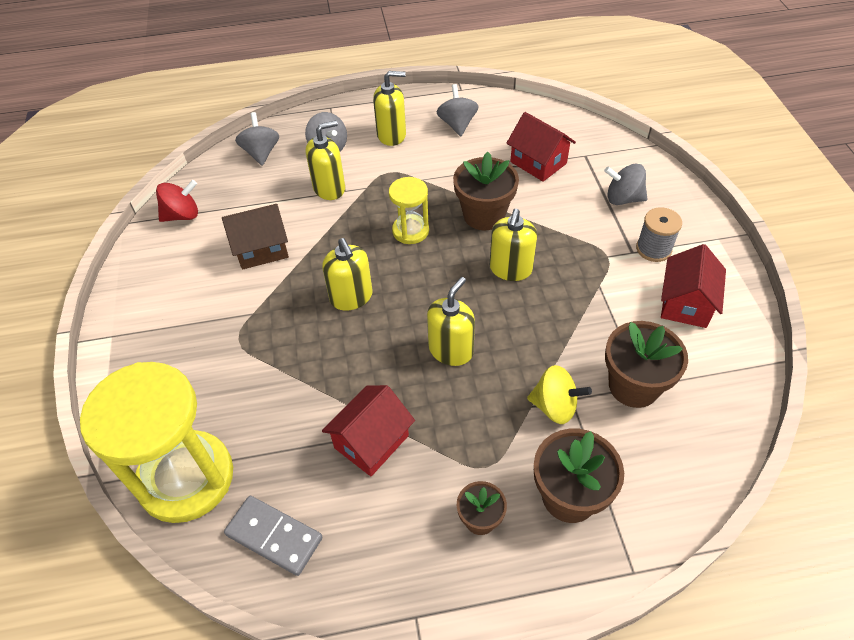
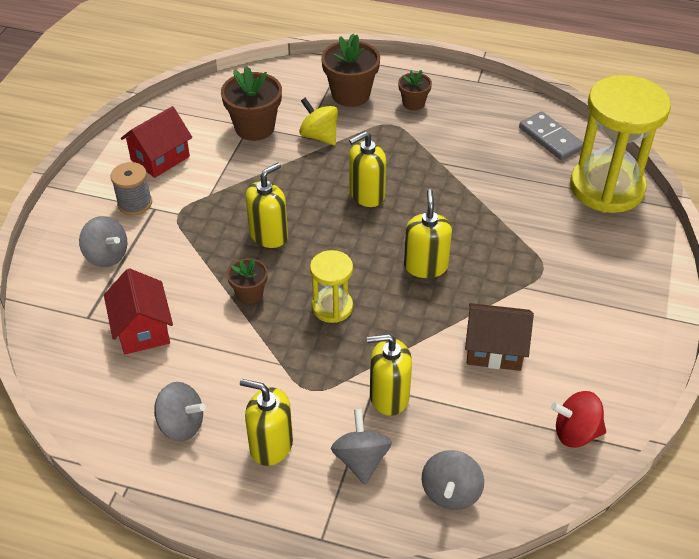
camera: 155 degrees left, 5 degrees down
(371, 441) = (462, 162): red house -> none
(457, 124) = (181, 425): grey spinning top -> grey spinning top turned 90 degrees counterclockwise
(484, 215) = (249, 294): brown flower pot -> brown flower pot, size x0.57

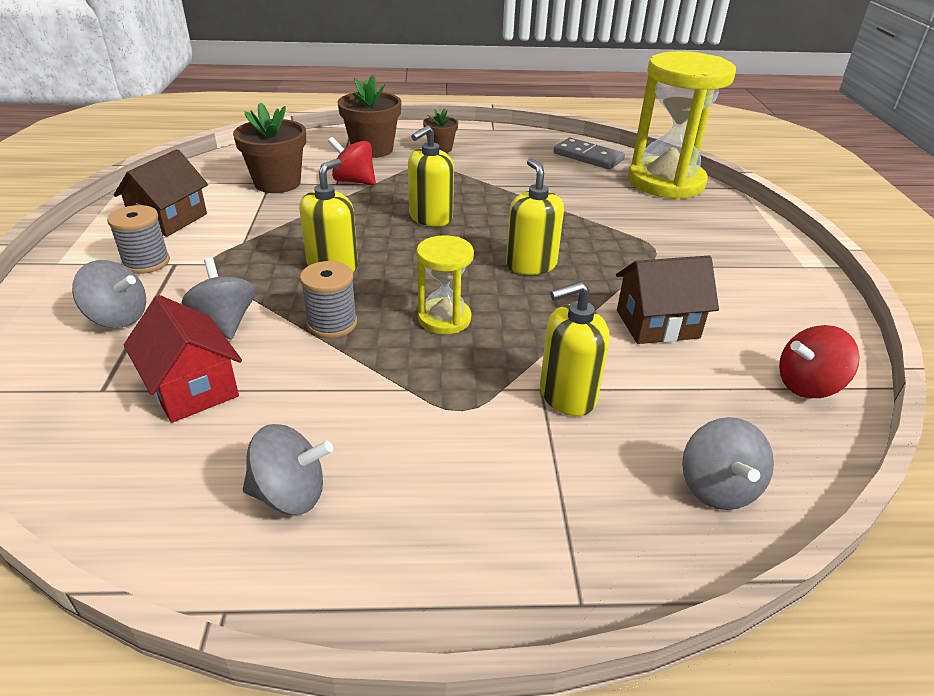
camera: 20 degrees left, 10 degrees down
(160, 158) = (169, 219): red house -> brown house
(249, 294) = (332, 324): brown flower pot -> grey spool
(271, 445) = (439, 490): yellow soap dispenser -> none
(319, 136) = (354, 181): yellow spinning top -> red spinning top
(361, 460) = (575, 477): grey spinning top -> grey spinning top (225, 322)

